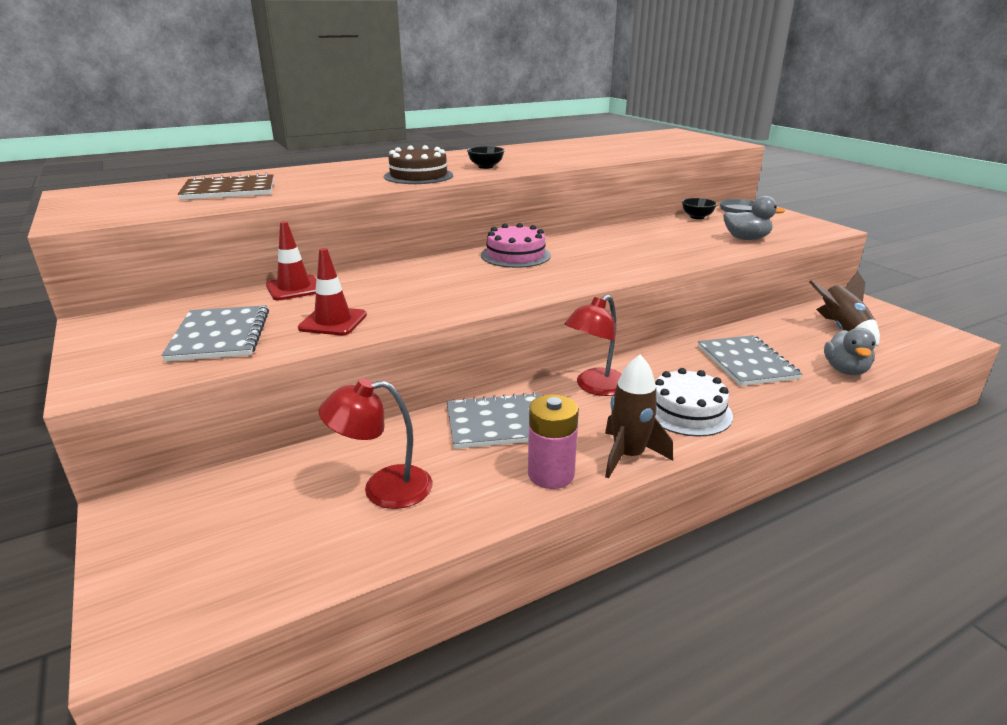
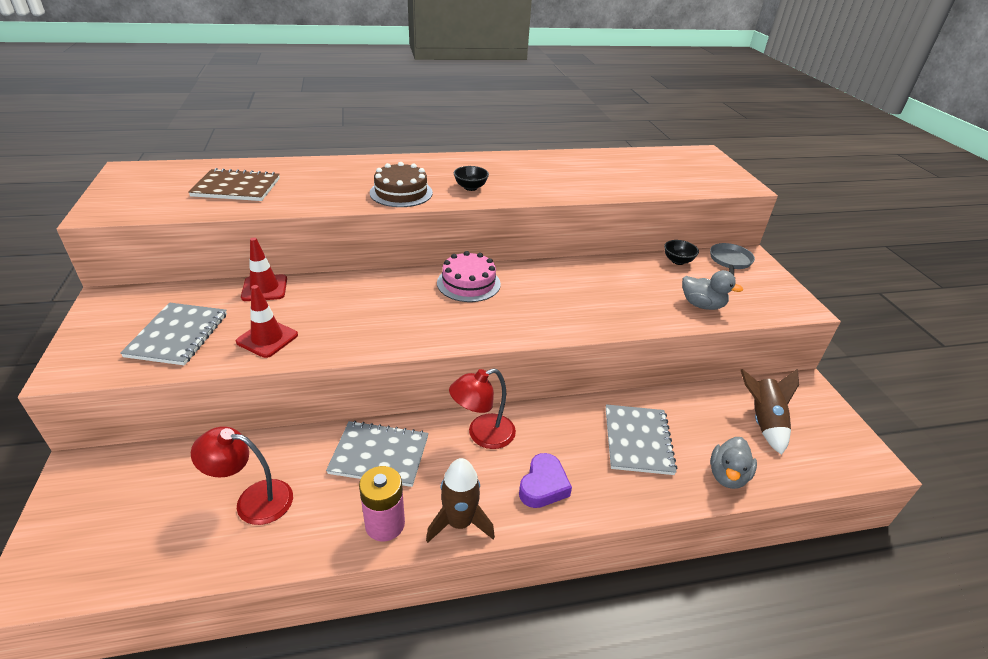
camera: 15 degrees right, 10 degrees up
(687, 411) = (543, 485): white cake -> purple heart

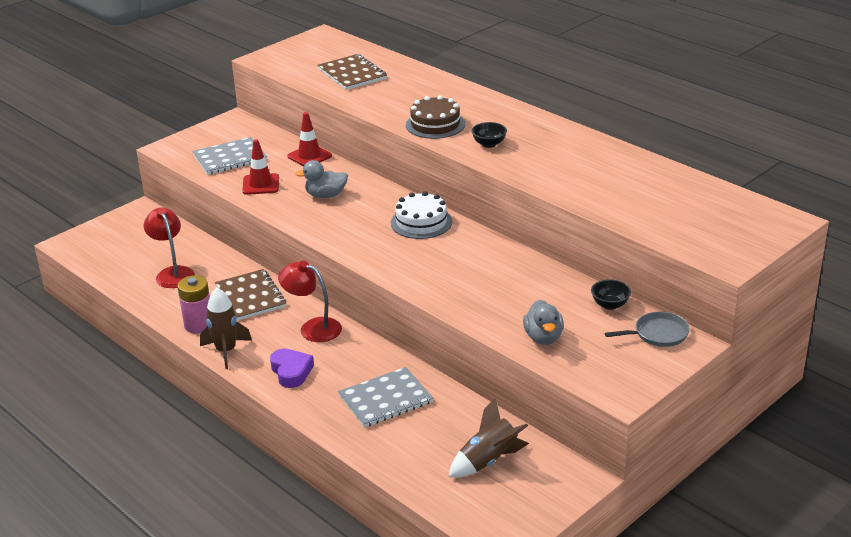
camera: 60 degrees right, 5 degrees down
(379, 455) = (250, 297): grey notebook -> brown notebook
(468, 283) = (421, 222): pink cake -> white cake
(543, 485) = (291, 372): purple heart -> purple heart turned 105 degrees counterclockwise
(727, 476) = (393, 455): grey duck -> grey duck (325, 195)

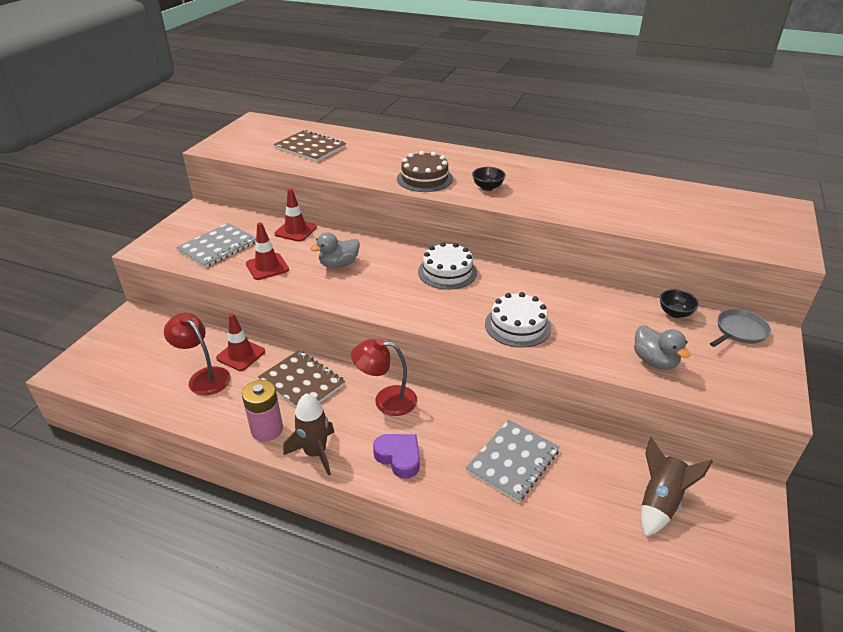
camera: 25 degrees left, 5 degrees up
(213, 263) = (241, 355): none -> red traffic cone
(444, 281) = (517, 325): none -> white cake

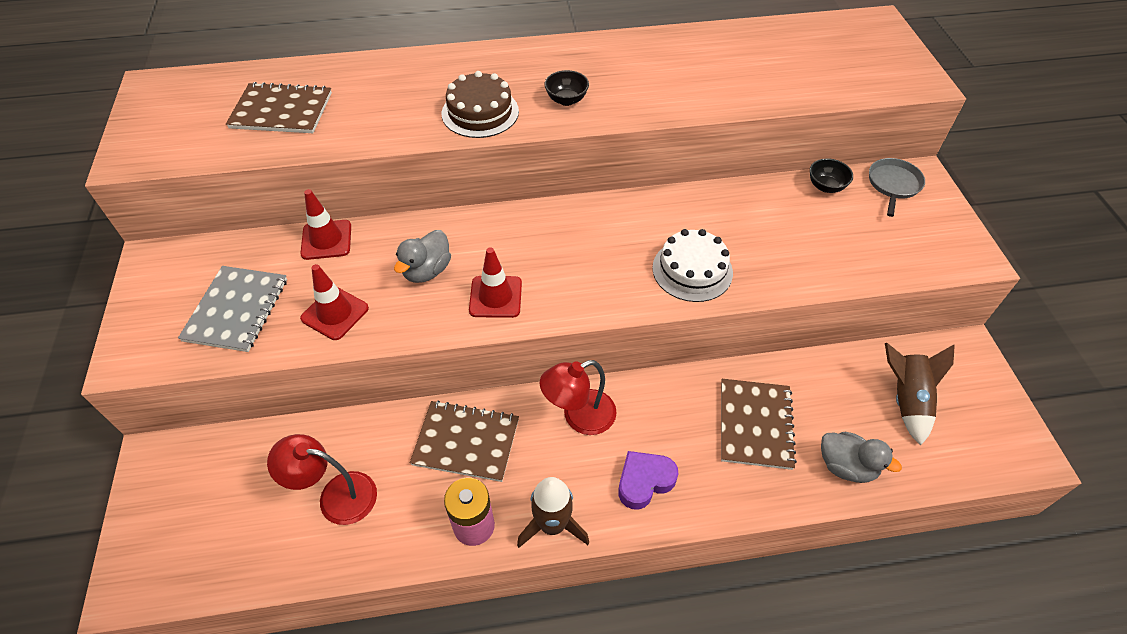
camera: 30 degrees left, 15 degrees up
(241, 355) = (359, 441): red traffic cone -> red traffic cone (495, 297)
(399, 457) = (644, 481): purple heart -> purple heart turned 45 degrees counterclockwise
(447, 272) = (564, 227): white cake -> none
(512, 461) = (755, 424): grey notebook -> brown notebook
(654, 361) = (848, 256): grey duck -> grey duck (846, 466)

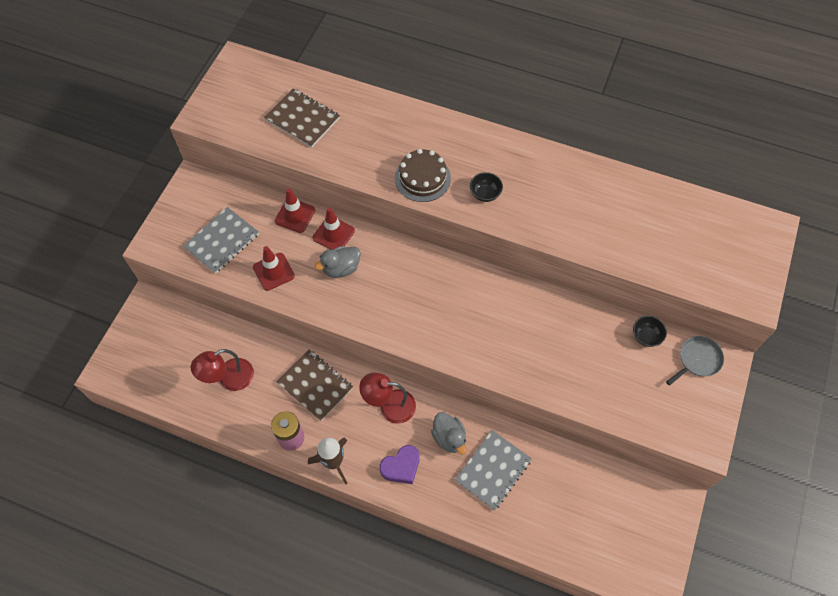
camera: 30 degrees right, 10 degrees up
(336, 495) = (229, 379): red lamp -> red lamp turned 75 degrees counterclockwise
(495, 297) = (370, 308): red traffic cone -> red traffic cone (333, 234)
(644, 481) = (401, 466): purple heart -> purple heart turned 150 degrees clockwise
(692, 270) = (504, 352): white cake -> none
(755, 424) = (493, 470): brown notebook -> grey notebook
(846, 466) = (529, 527): grey duck -> grey duck (449, 438)
(906, 399) = (604, 509): brown rocket -> none

